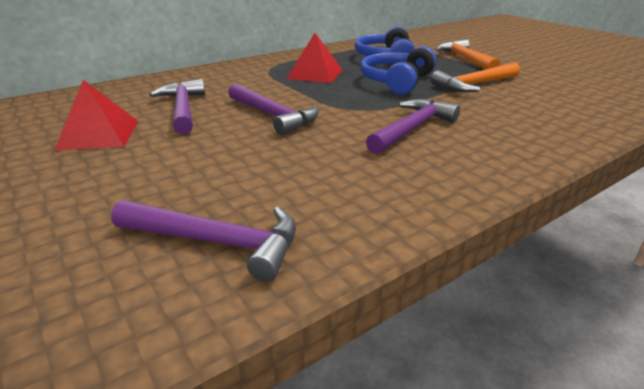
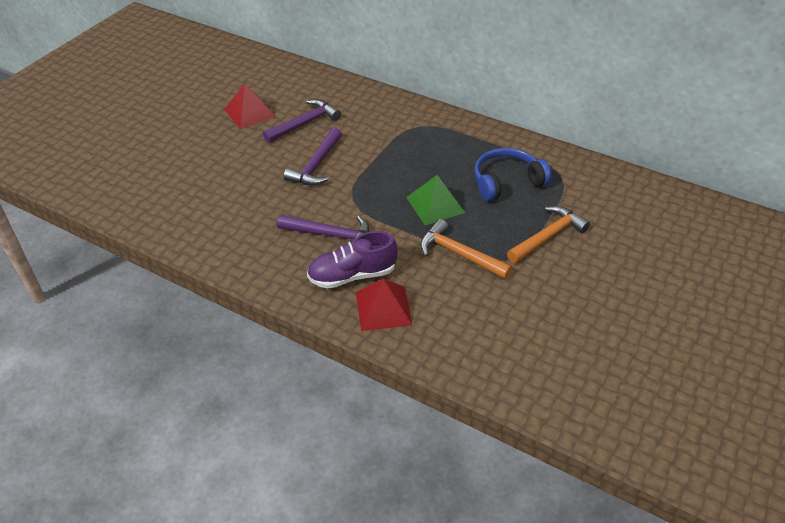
camera: 65 degrees right, 15 degrees up
(217, 242) = (165, 201): purple hammer -> none
(315, 74) = (421, 155): red pyramid -> red pyramid (383, 308)
(396, 81) = (435, 205): blue headphones -> green pyramid
(491, 129) = (352, 275): none -> purple shoe

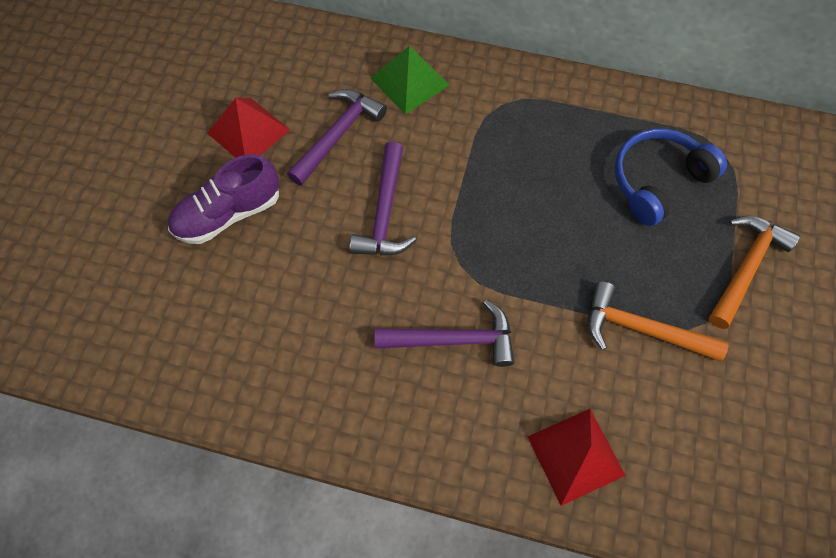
camera: 15 degrees left, 20 degrees up
(352, 275) = (511, 407): purple shoe -> purple shoe (229, 214)
(435, 205) = (577, 247): green pyramid -> green pyramid (409, 81)

